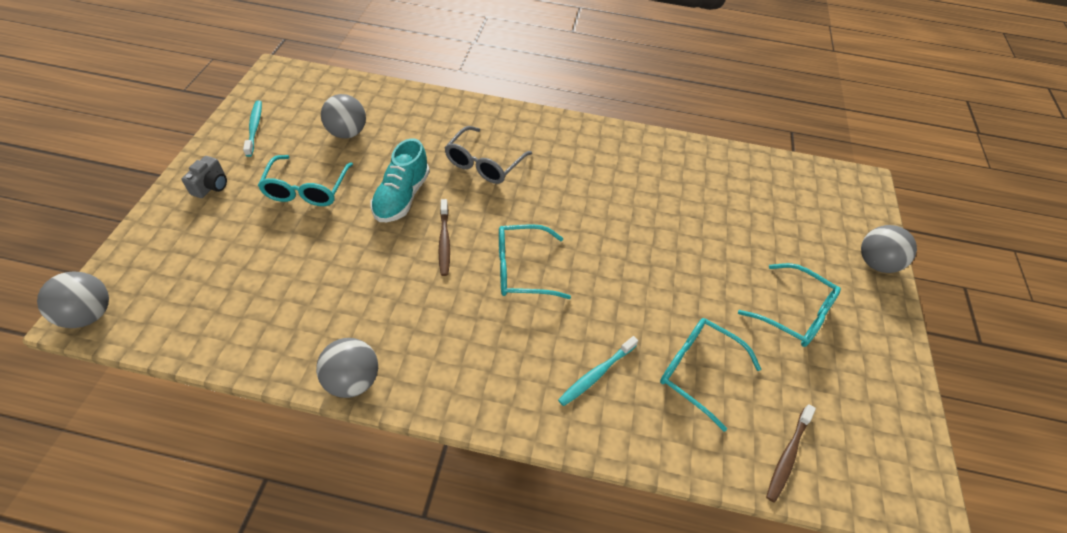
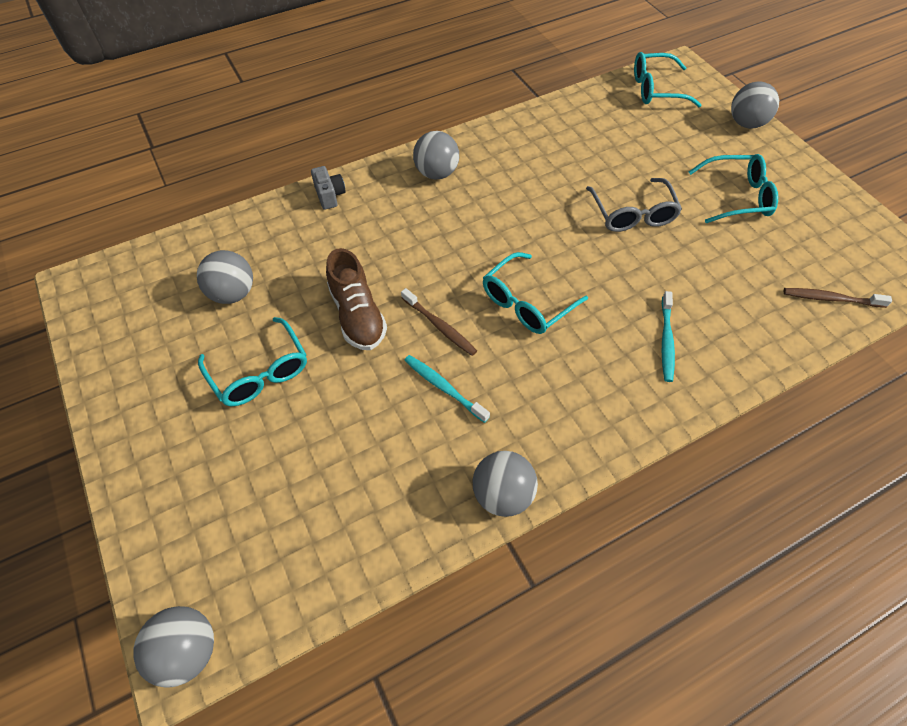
camera: 35 degrees left, 5 degrees up
(211, 186) = (155, 440): grey camera -> grey camera (330, 195)
(254, 128) = (127, 353): turquoise toothbrush -> turquoise toothbrush (444, 388)
(402, 197) = (357, 315): turquoise shoe -> brown shoe
(484, 164) = (394, 237): grey glasses -> grey glasses (632, 214)
(562, 141) = (436, 173): none -> grey ball
(697, 371) = (724, 285): turquoise glasses -> turquoise glasses (656, 89)
(788, 455) = (831, 299): brown toothbrush -> brown toothbrush turned 105 degrees clockwise

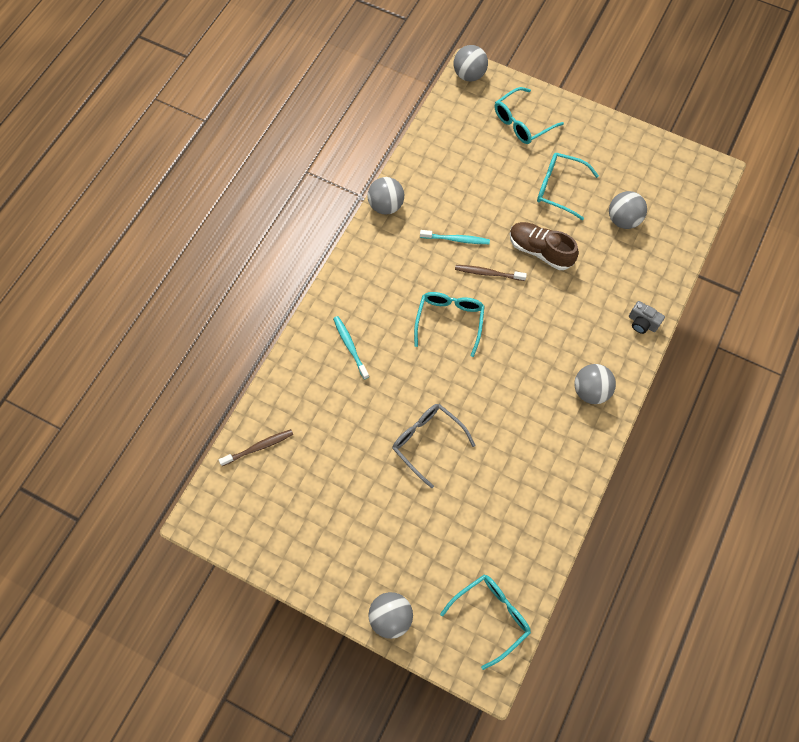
camera: 145 degrees right, 10 degrees up
(737, 197) = (360, 512): turquoise glasses -> turquoise glasses (522, 123)

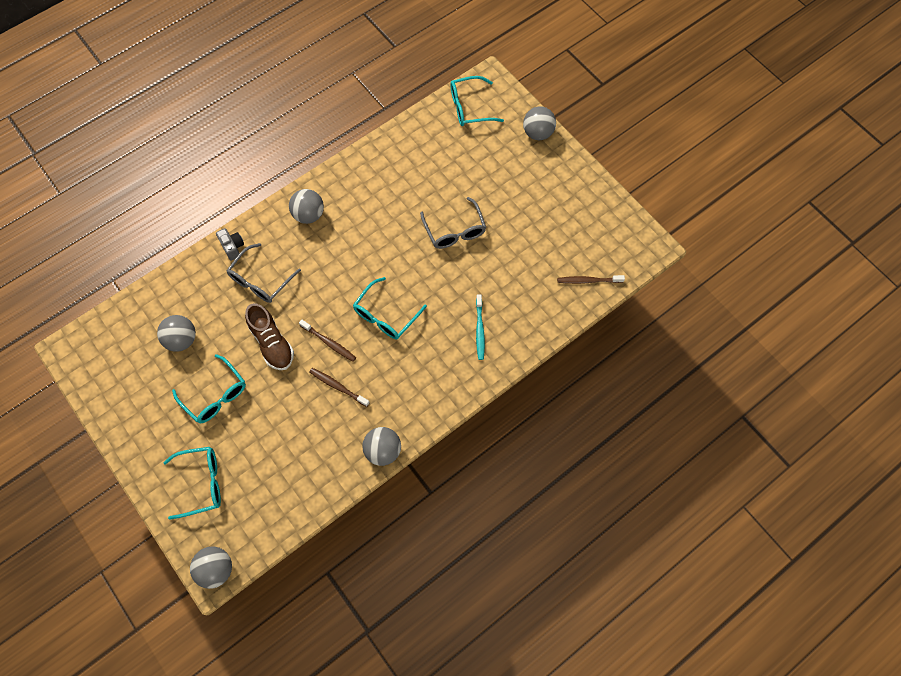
camera: 155 degrees left, 0 degrees up
(456, 239) = (338, 387): turquoise toothbrush -> brown toothbrush
(591, 302) = (260, 280): none -> grey glasses

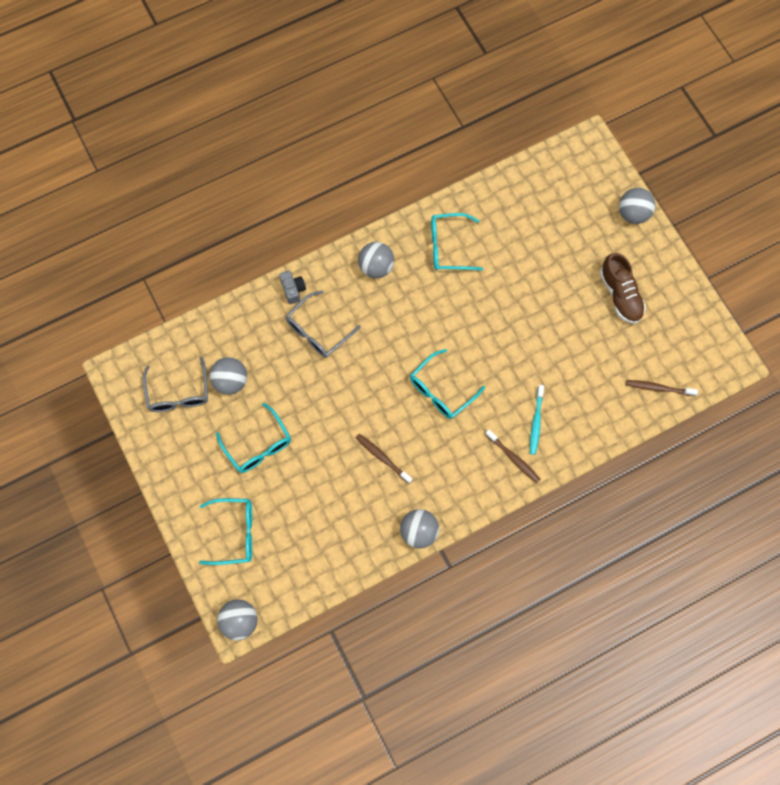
camera: 10 degrees right, 5 degrees up
(272, 343) = (321, 400): brown shoe -> brown shoe (620, 295)
(329, 342) = (379, 409): brown toothbrush -> brown toothbrush (513, 458)
(455, 231) = (527, 310): grey glasses -> grey glasses (178, 393)
(469, 107) = (564, 172): turquoise glasses -> turquoise glasses (448, 247)

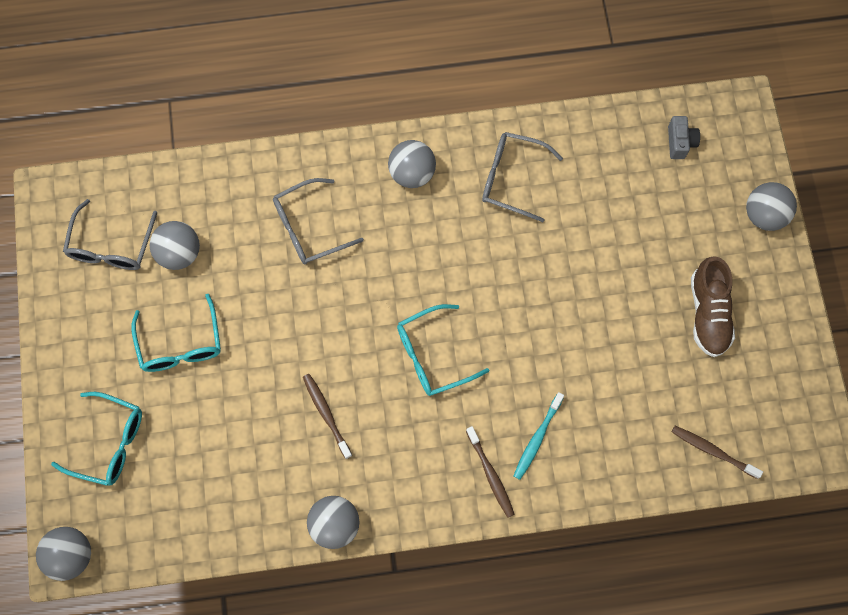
camera: 20 degrees right, 0 degrees up
(293, 290) = (299, 167): grey camera -> grey camera (680, 142)
(448, 247) = (511, 178): turquoise glasses -> grey glasses

